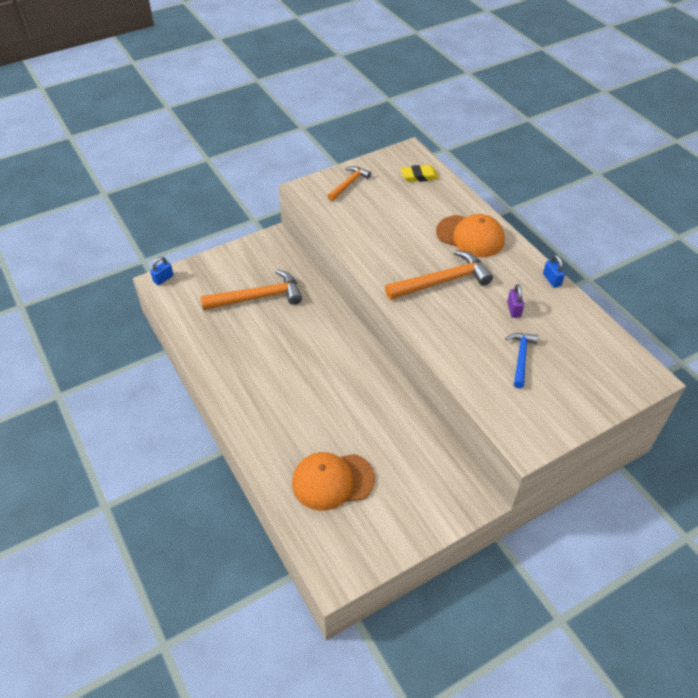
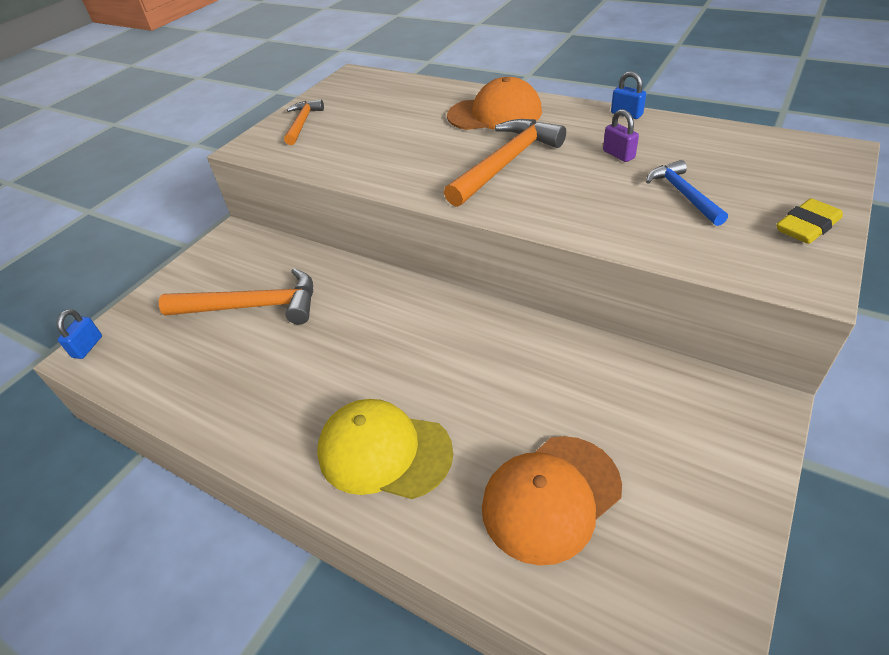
camera: 25 degrees left, 5 degrees down
(258, 297) = (253, 307): orange hammer -> orange hammer turned 45 degrees clockwise
(272, 417) = (384, 452): none -> yellow cap
(419, 176) = (383, 89): yellow eraser -> yellow eraser (807, 226)

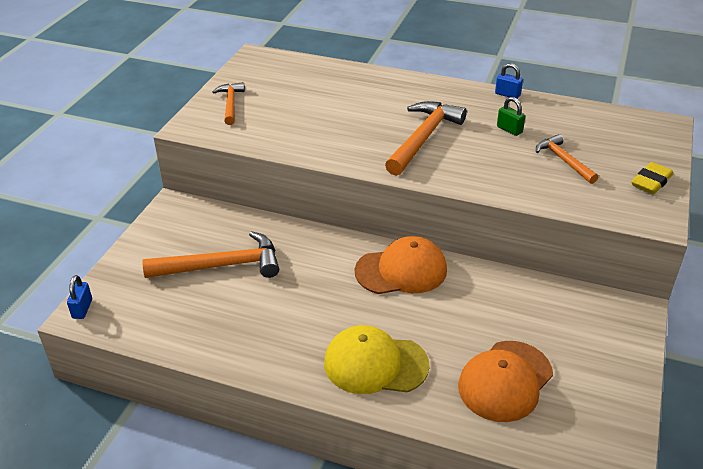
camera: 15 degrees left, 5 degrees down
(495, 114) = (400, 94): orange cap -> orange cap (401, 270)
(618, 154) = (509, 129): purple padlock -> green padlock
(683, 194) = (563, 160): blue hammer -> orange hammer

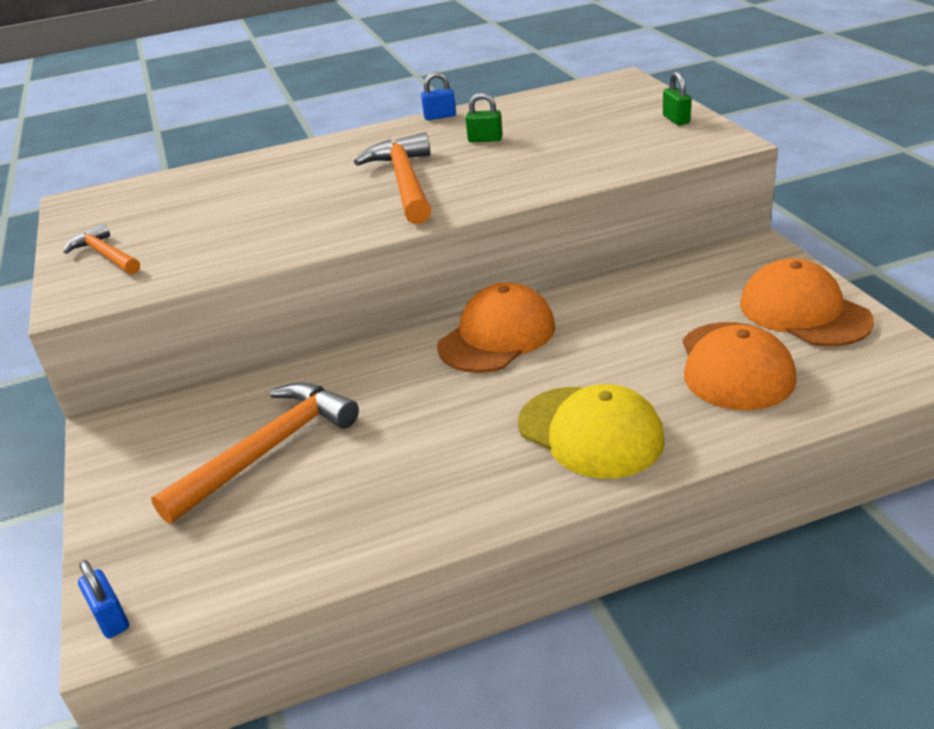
camera: 35 degrees left, 5 degrees down
(375, 364) = (590, 432): yellow cap -> yellow cap turned 105 degrees counterclockwise
(563, 160) = (575, 138): orange hammer -> none
(598, 375) = (804, 312): none -> orange cap
(651, 182) = (676, 119): yellow eraser -> green padlock

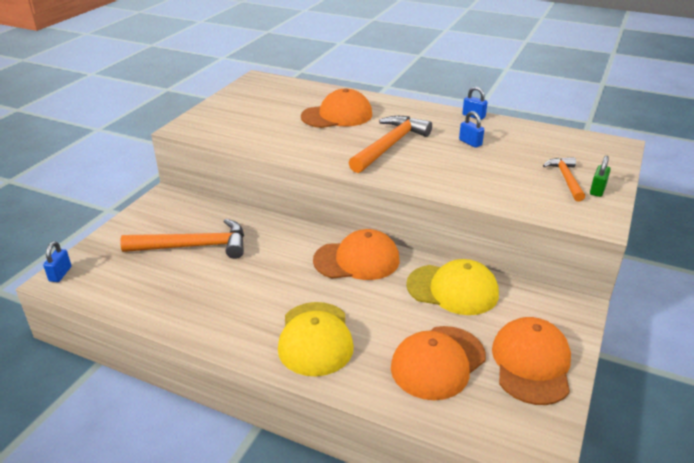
camera: 40 degrees right, 0 degrees up
(106, 255) = (225, 112): orange hammer -> orange hammer (566, 179)
(278, 186) = (337, 115): none -> orange cap
(485, 139) = (470, 142): green padlock -> blue padlock
(636, 300) = (452, 289): none -> yellow cap

